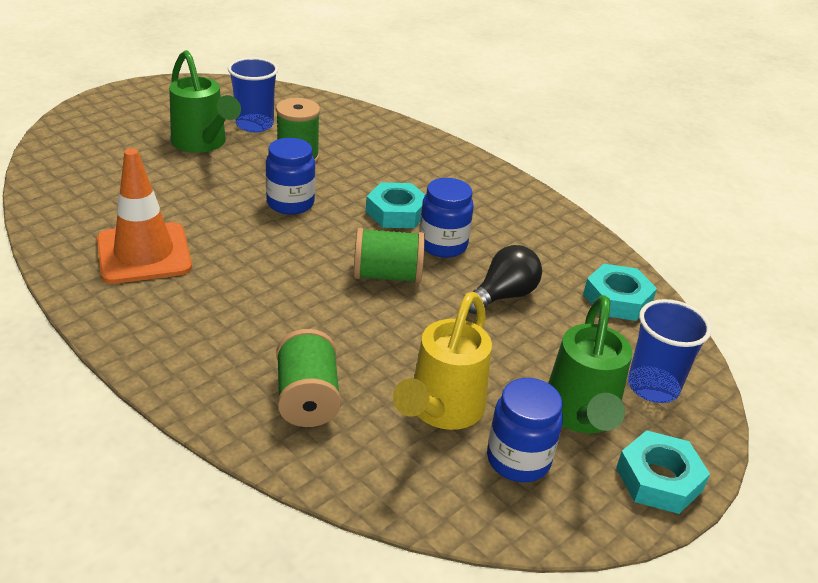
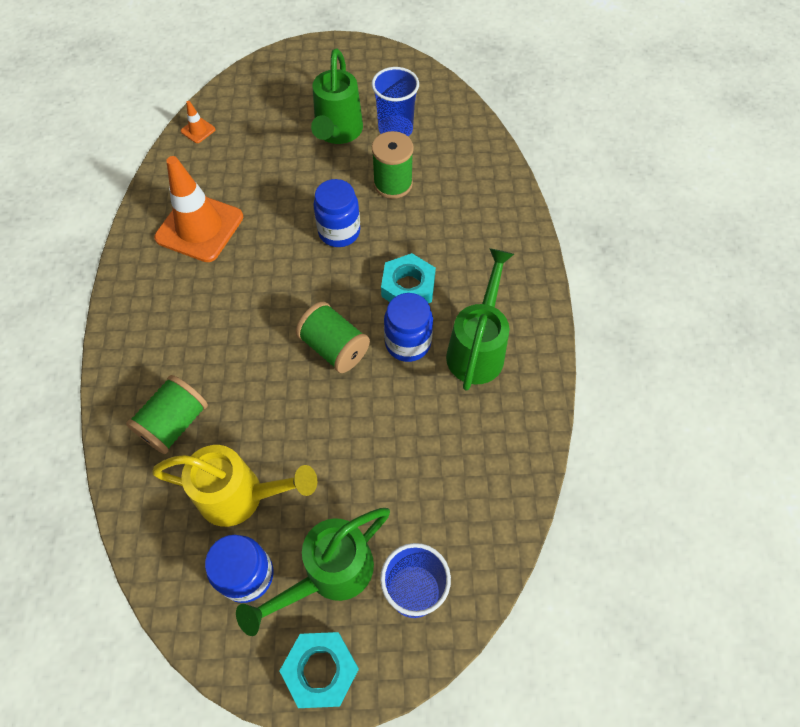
camera: 45 degrees right, 25 degrees up
(48, 189) = (198, 130): none -> orange traffic cone
(441, 411) = (242, 496): yellow watering can -> yellow watering can turned 150 degrees counterclockwise
(498, 224) = (478, 348): none -> green watering can
(503, 296) = (398, 424): black light bulb -> none
(617, 299) = (487, 490): turquoise nut -> none

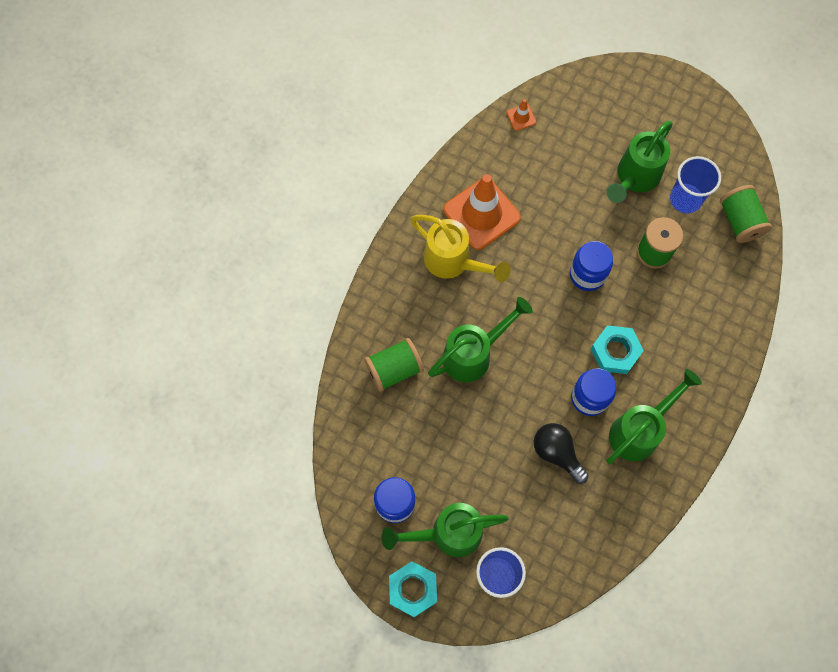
camera: 30 degrees right, 10 degrees up
(242, 496) = (416, 448): yellow watering can -> yellow watering can (454, 262)
(259, 362) = (474, 354): none -> green watering can
(334, 348) = (533, 372): green spool -> green spool (740, 221)
(405, 416) = (557, 453): none -> black light bulb

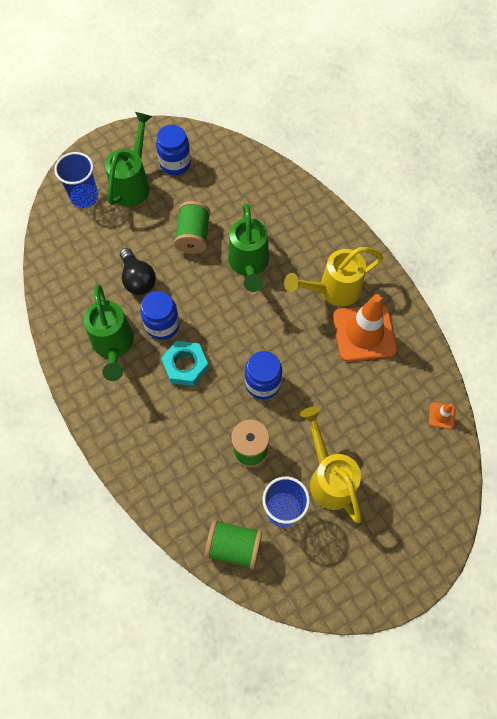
camera: 120 degrees right, 5 degrees down
(394, 369) = (271, 208): green spool -> green spool (193, 236)
(413, 589) = (113, 147): turquoise nut -> none
(557, 453) = (138, 279): black light bulb -> black light bulb turned 75 degrees clockwise
(634, 178) = (329, 477): green watering can -> yellow watering can

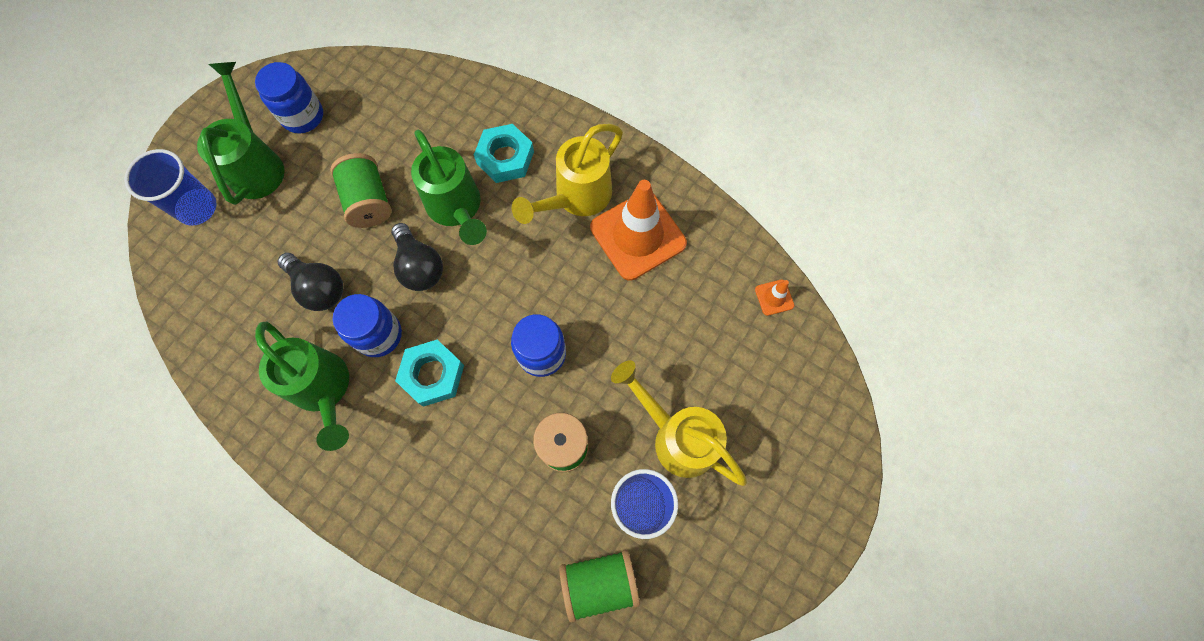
camera: 25 degrees left, 5 degrees up
(208, 292) = (419, 266): none -> black light bulb
(296, 244) = (505, 158): none -> turquoise nut

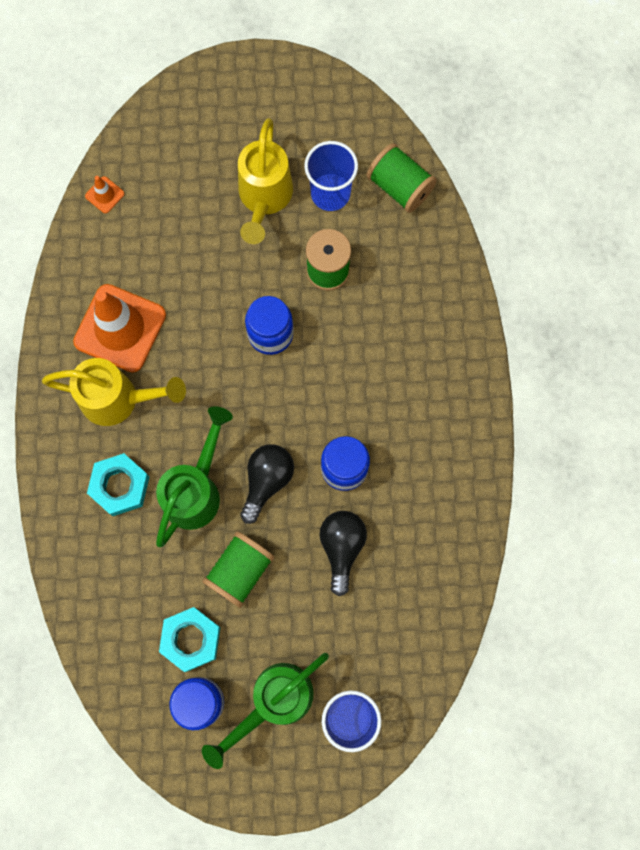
camera: 125 degrees left, 5 degrees up
(325, 391) = (414, 474): green watering can -> none
(432, 375) = (344, 402): turquoise nut -> turquoise nut (191, 639)

